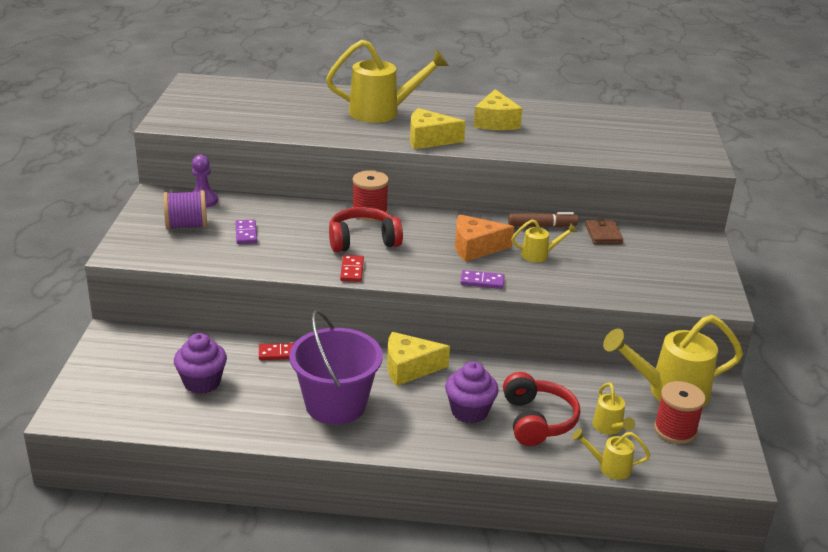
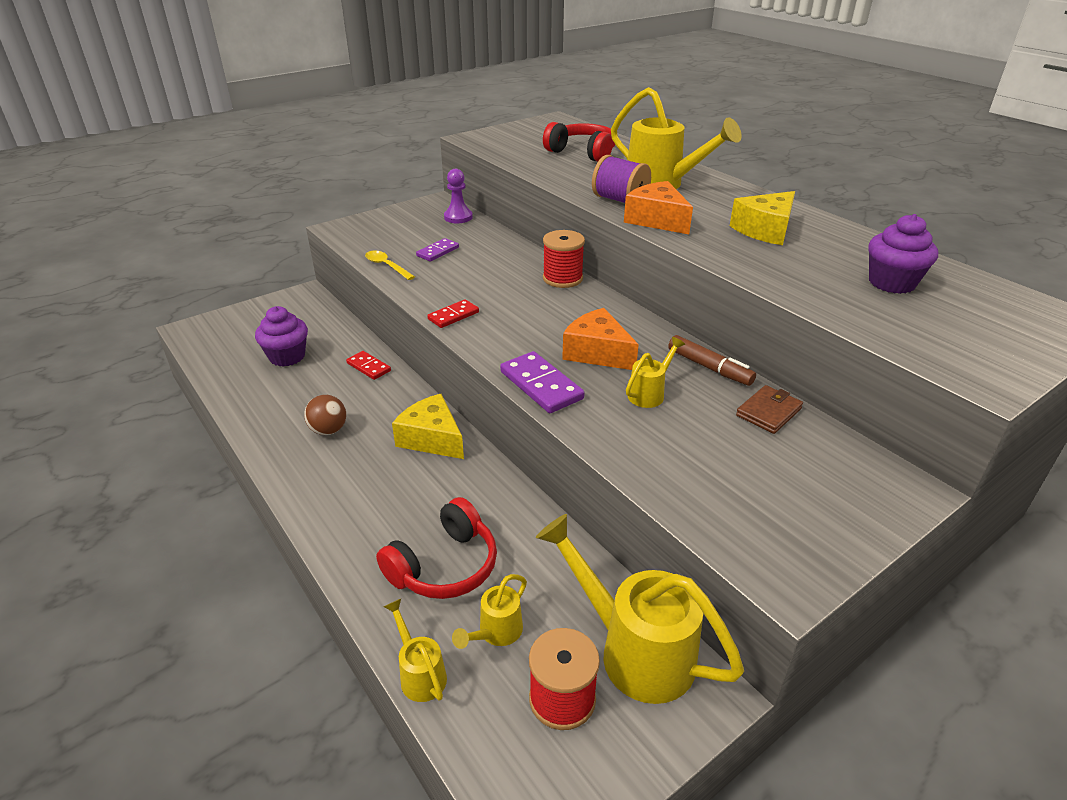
camera: 50 degrees right, 5 degrees up
(186, 226) = (412, 229): purple spool -> purple spool (620, 200)
(231, 262) = (386, 266): none -> yellow spoon
(336, 404) = (328, 430): purple bucket -> brown ball
(363, 241) = (510, 297): red headphones -> red headphones (582, 153)
(429, 139) = (657, 220): yellow cheese -> orange cheese
(469, 411) = (406, 511): purple cupcake -> purple cupcake (891, 283)
(482, 281) = (541, 385): purple domino -> purple domino, size x1.59
(539, 255) = (650, 393): yellow watering can -> yellow watering can turned 90 degrees counterclockwise

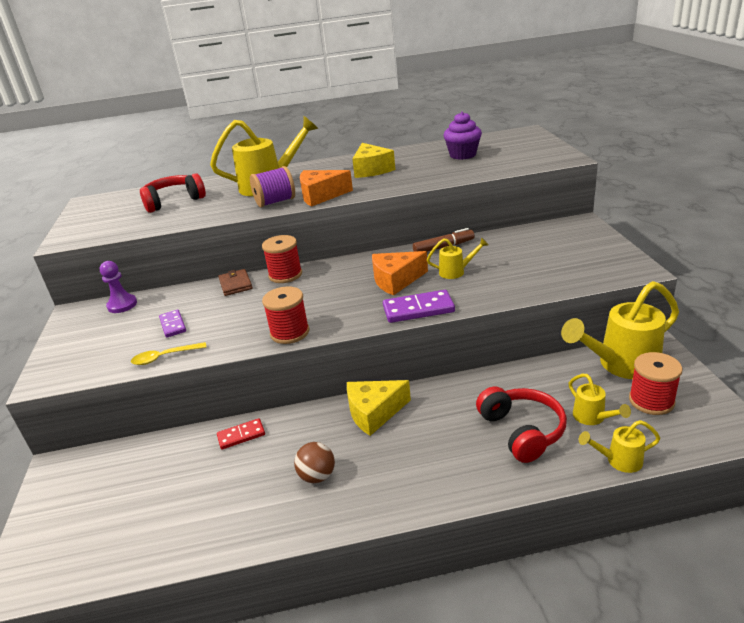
camera: 60 degrees left, 5 degrees down
(287, 356) = (167, 494): purple cupcake -> none
(453, 316) = (290, 332): red domino -> red spool
(650, 393) = (456, 272): yellow watering can -> yellow watering can turned 105 degrees clockwise
(768, 412) = (499, 240): brown wallet -> brown wallet (235, 284)

